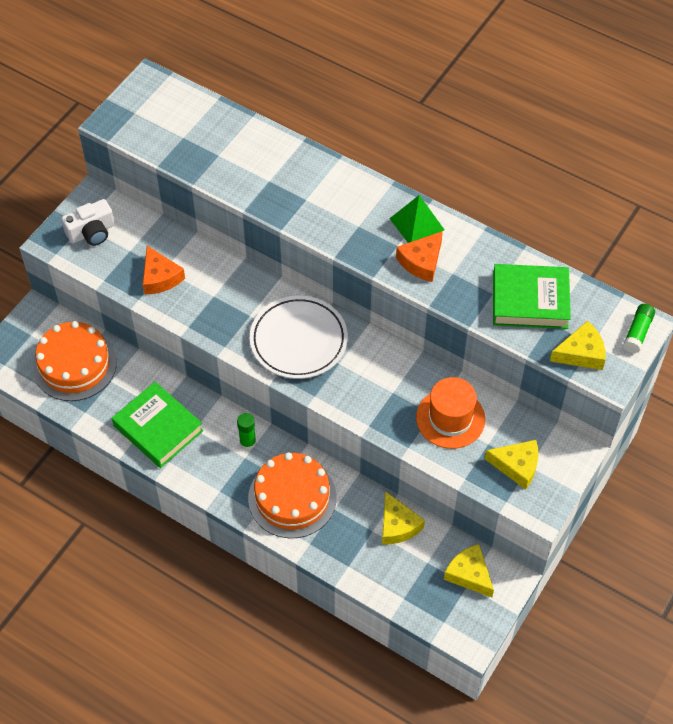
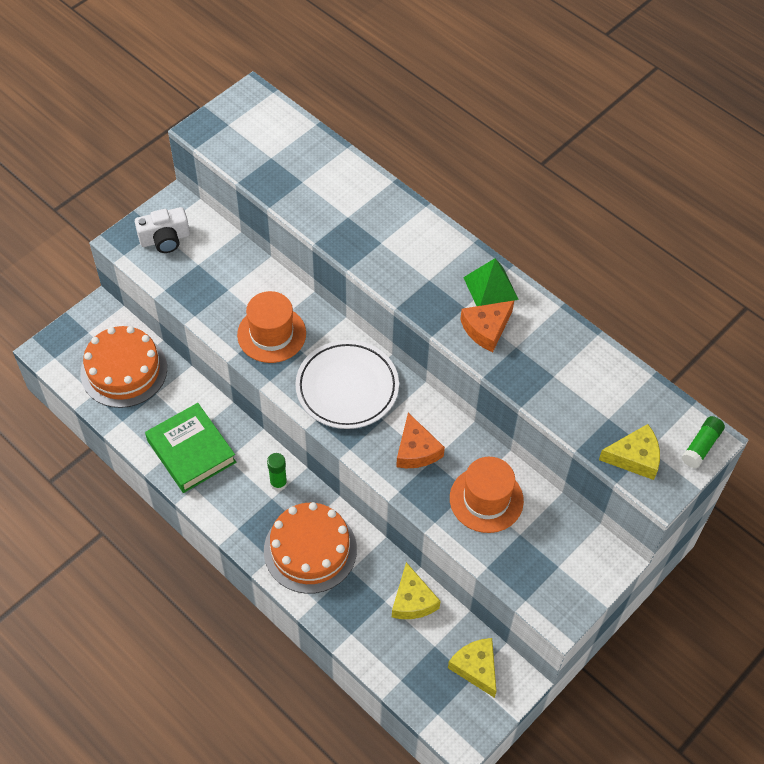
camera: 10 degrees right, 0 degrees up
(160, 277) = (222, 297): orange cheese -> orange cheese (416, 450)
(216, 303) = (271, 334): none -> orange hat
(517, 466) = (545, 564): yellow cheese -> none
(530, 301) = (592, 391): green book -> none

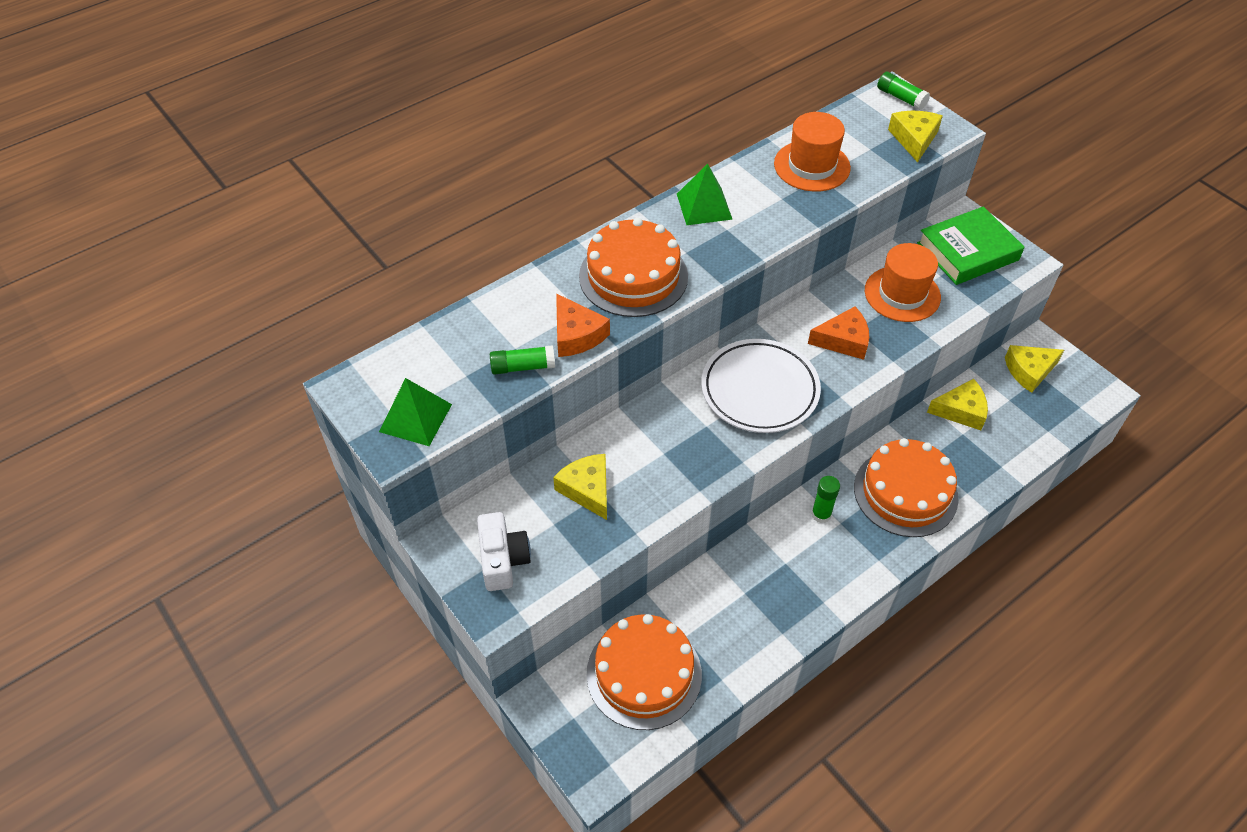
camera: 80 degrees left, 5 degrees down
(191, 451) = (773, 601): green book -> green book (967, 251)
(228, 136) = (415, 417): none -> green pyramid
(231, 280) = (587, 489): none -> yellow cheese
(271, 334) = (676, 454): orange hat -> orange hat (812, 166)
(284, 189) = (523, 367): none -> green glue stick
(393, 246) = (633, 276): none -> orange cake
(486, 329) = (757, 216): orange cheese -> orange cheese (576, 335)

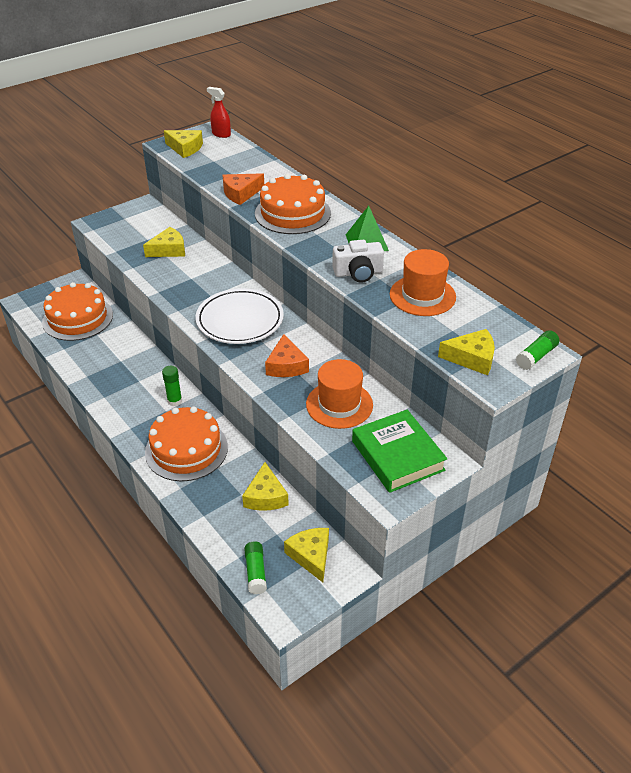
camera: 90 degrees right, 10 degrees down
(368, 372) = (221, 134): none -> red spray bottle
(415, 417) = (185, 148): green pyramid -> yellow cheese
(503, 559) = (127, 223): white camera -> white camera (358, 273)
(523, 367) = (217, 177): green glue stick -> green glue stick (256, 572)

